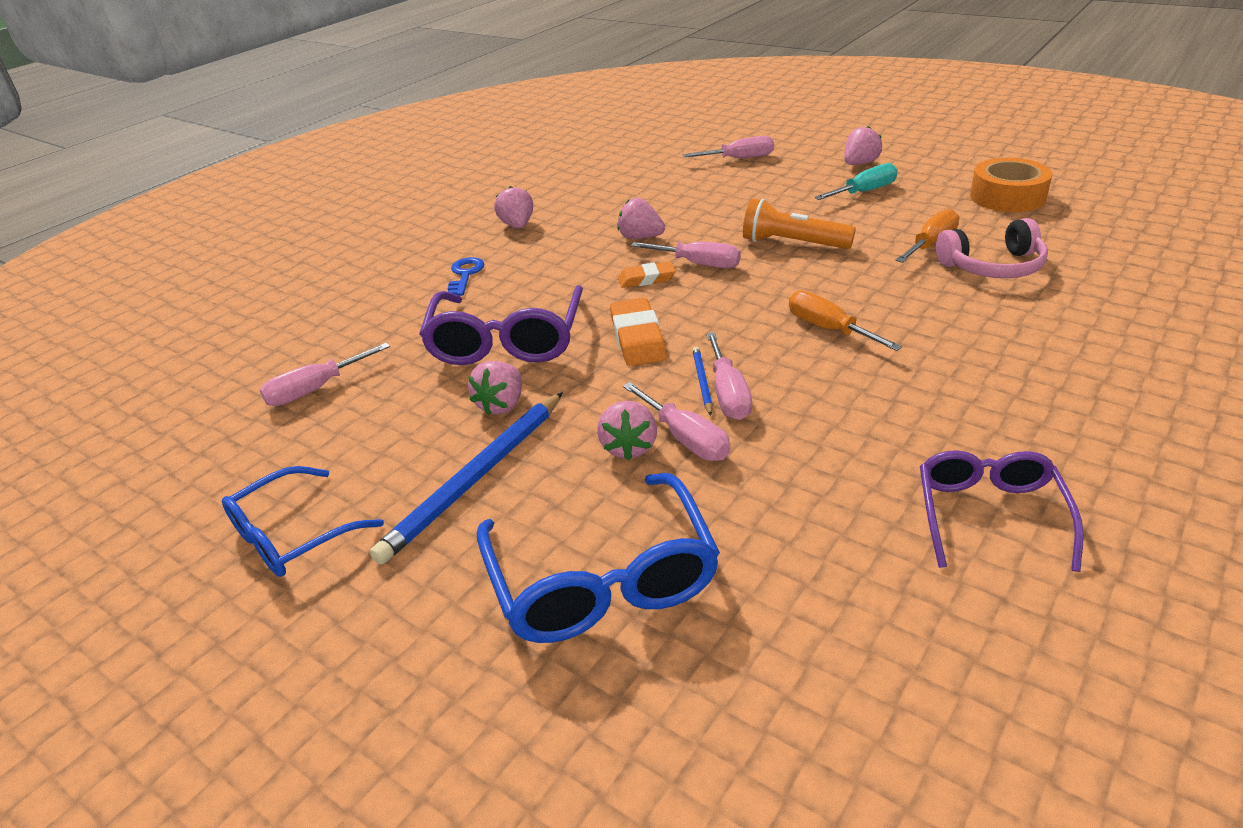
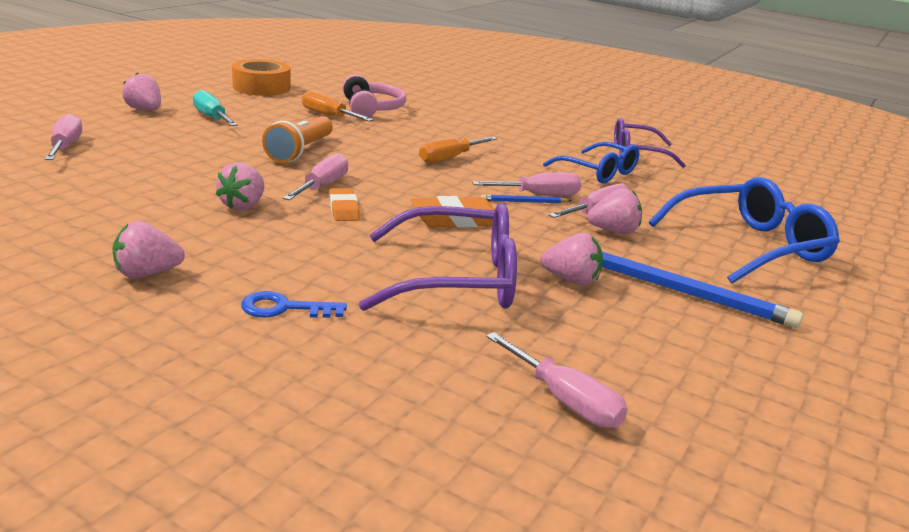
camera: 100 degrees left, 10 degrees down
(292, 535) = (798, 378): blue glasses -> blue glasses (598, 172)

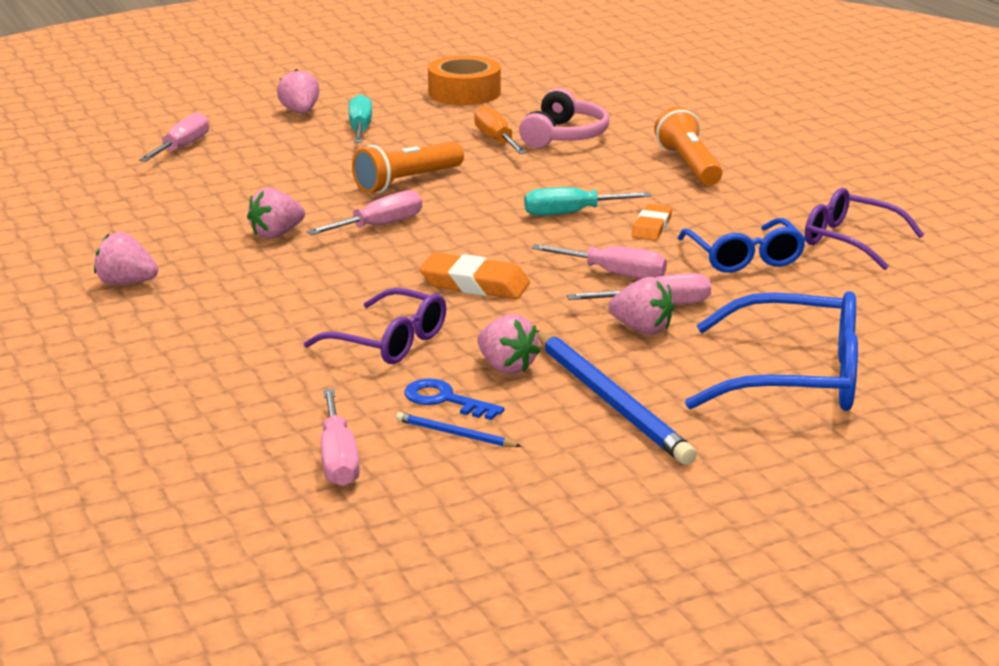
camera: 35 degrees right, 0 degrees up
(284, 308) = (202, 334): blue key -> blue key (445, 400)
(343, 209) = (370, 253): orange eraser -> orange eraser (651, 227)
(449, 158) = (571, 213): orange screwdriver -> turquoise screwdriver
(457, 279) = (389, 342): purple glasses -> purple glasses, size x0.66
(478, 119) = (689, 165): none -> orange flashlight
(524, 202) = (584, 278): blue pencil -> blue pencil (455, 434)

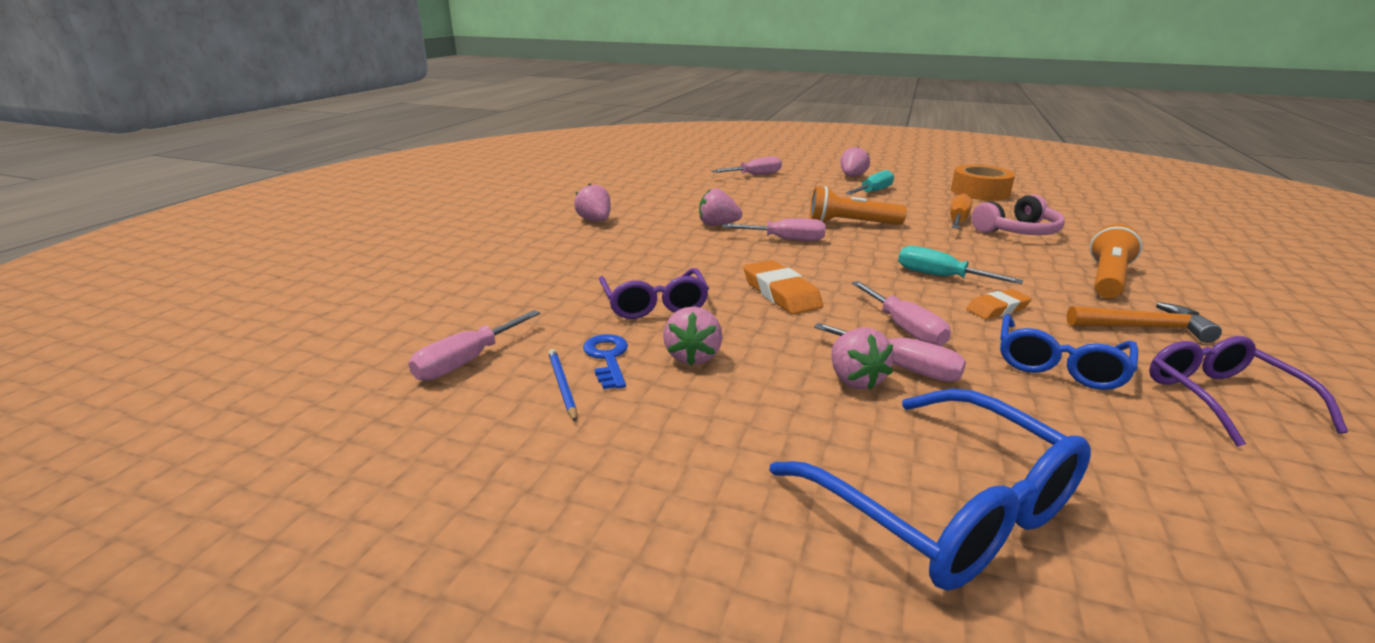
camera: 45 degrees right, 0 degrees up
(610, 401) = (719, 425): blue pencil -> none
(758, 203) = (1144, 327): none -> orange hammer

